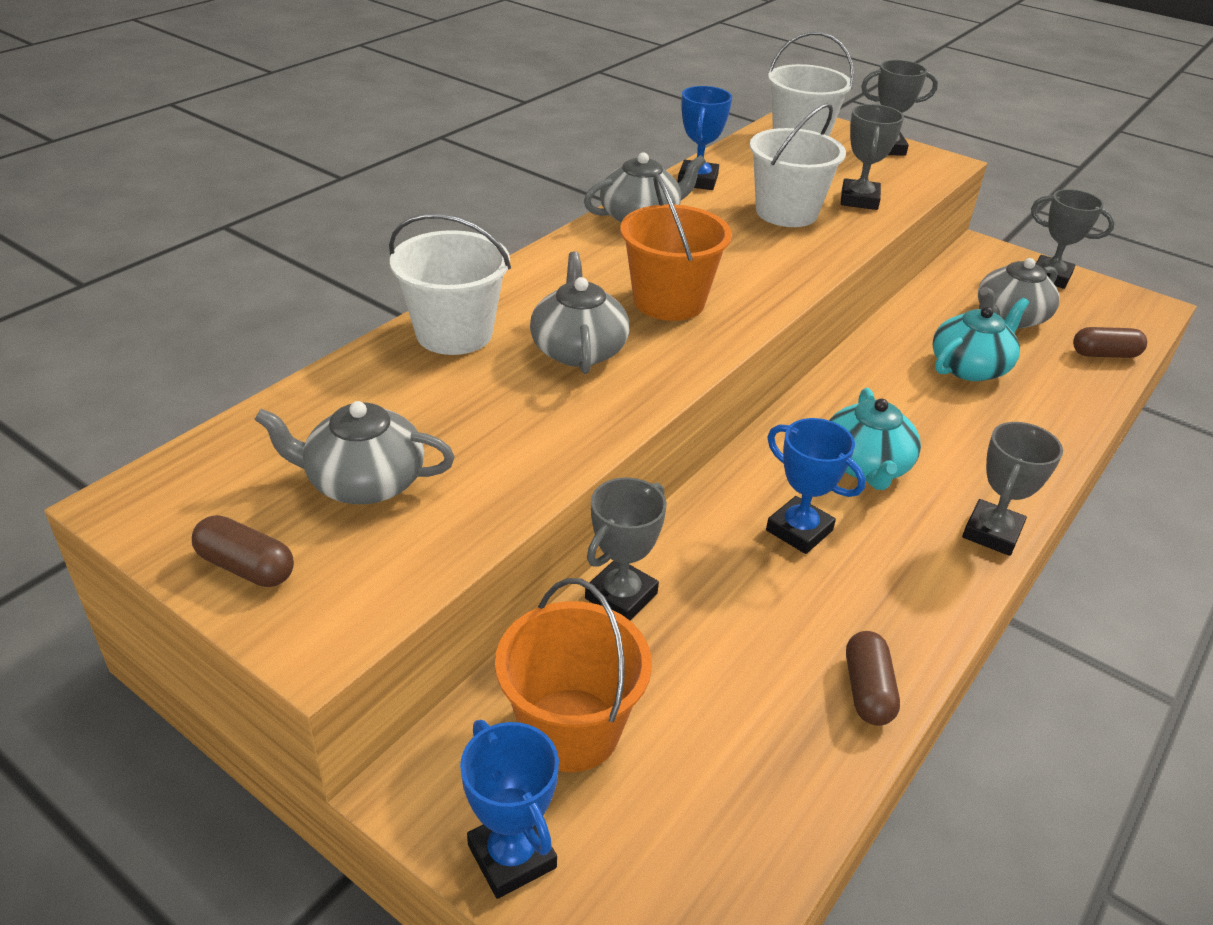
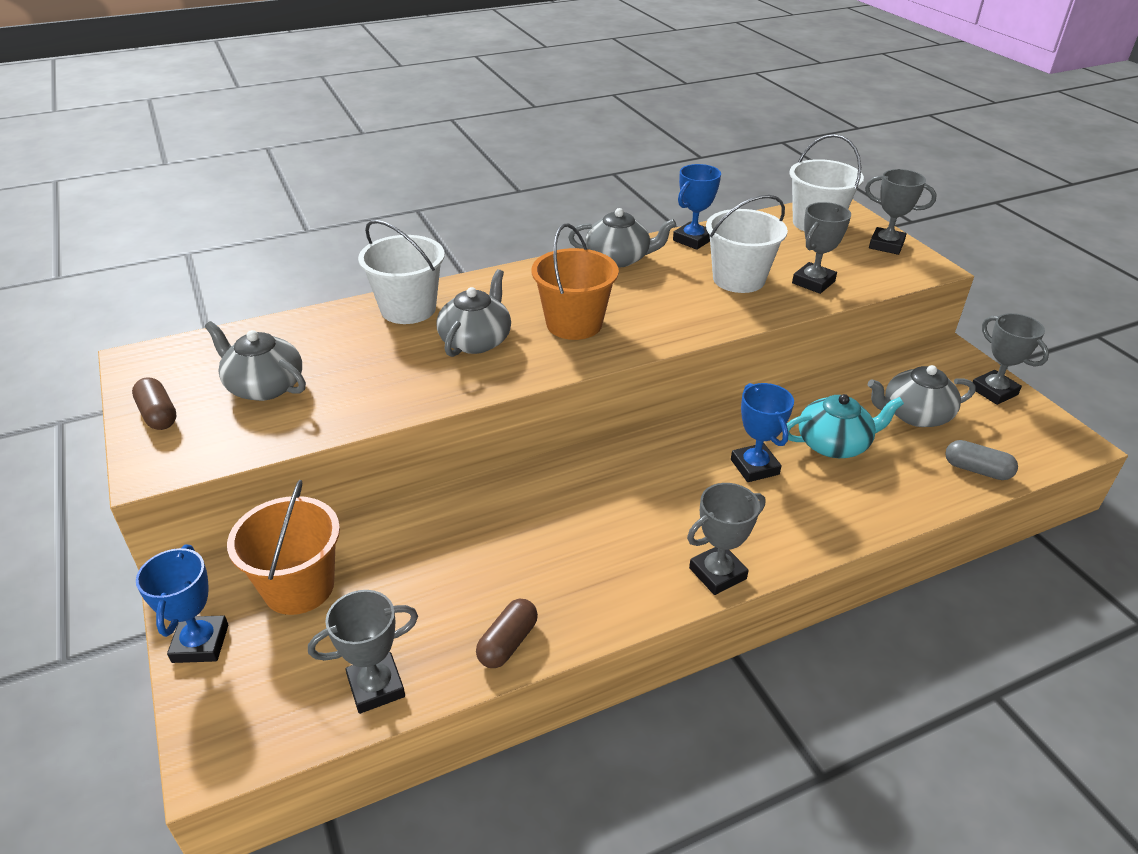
camera: 30 degrees right, 0 degrees up
(621, 596) = (406, 518): grey trophy -> grey trophy (376, 687)
(799, 530) = (568, 519): blue trophy -> blue trophy (754, 467)
(866, 466) = (665, 491): turquoise teapot -> none
(1104, 354) = (977, 470): brown capsule -> grey capsule

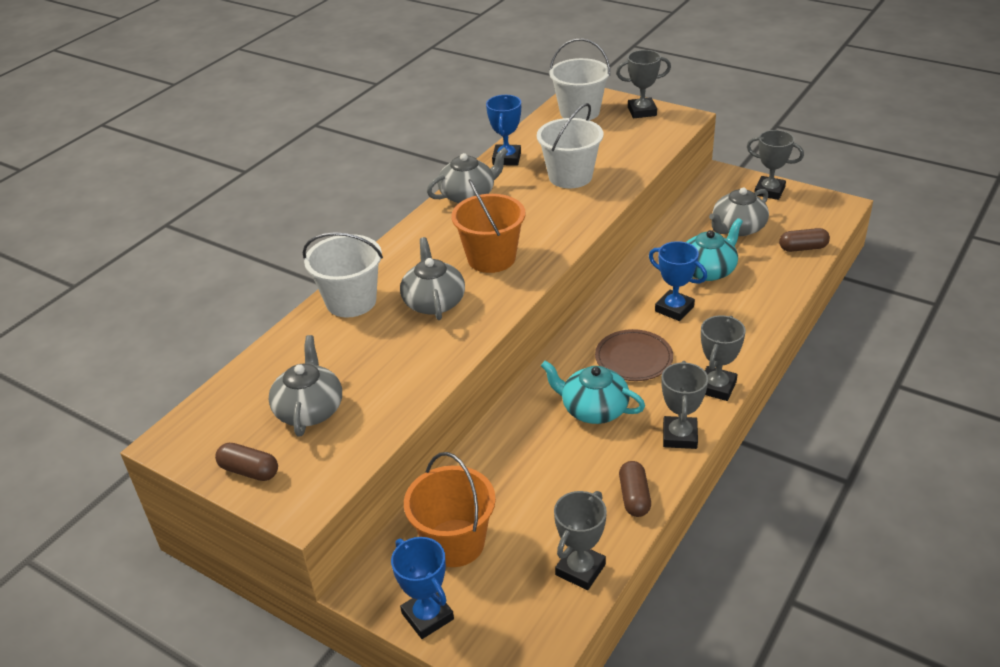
camera: 30 degrees left, 0 degrees up
(264, 386) = (309, 410): grey teapot -> grey teapot turned 90 degrees clockwise
(563, 527) = (593, 409): none -> turquoise teapot
(658, 496) = (633, 358): none -> brown plate
(813, 282) = (622, 159): grey trophy -> grey trophy (679, 436)
(977, 470) = (803, 248): grey capsule -> brown capsule

